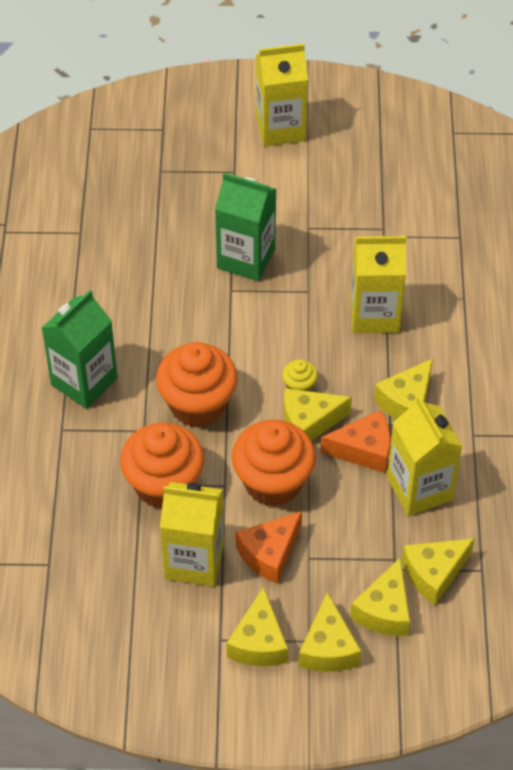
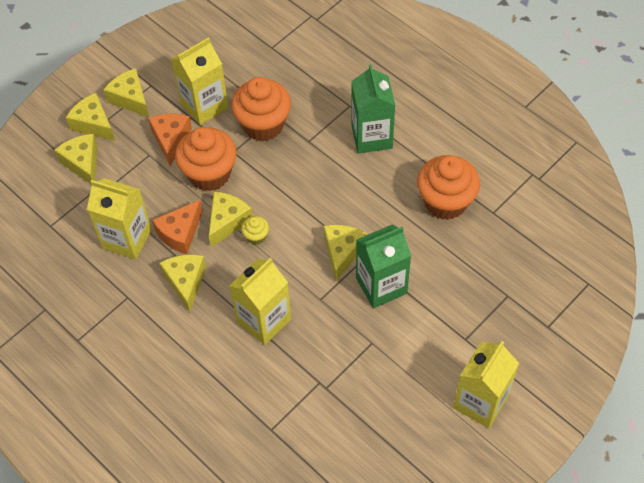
camera: 135 degrees right, 5 degrees up
(198, 405) = (298, 178): orange cupcake -> orange cupcake (445, 202)
(434, 574) = (74, 202): yellow cheese -> yellow cheese (342, 252)

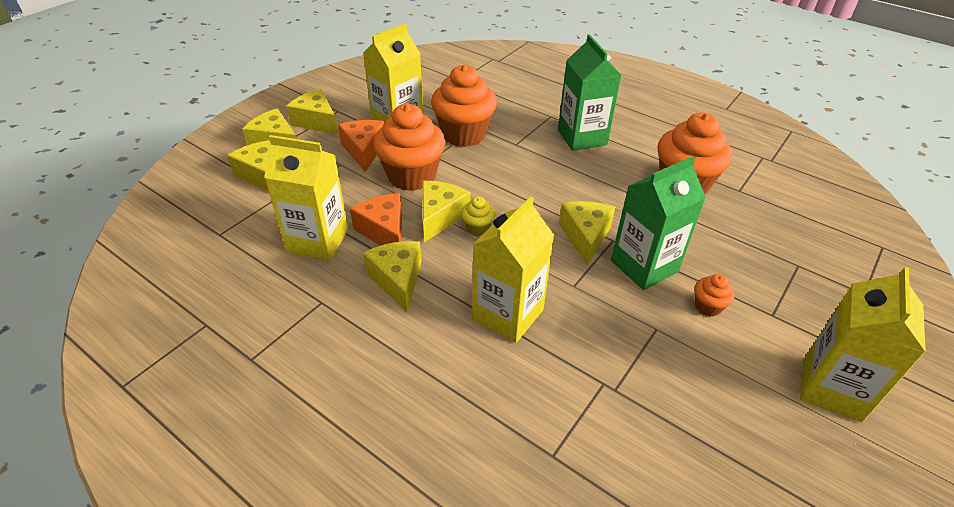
camera: 10 degrees left, 15 degrees down
(180, 233) = (384, 231): orange cheese -> orange cheese turned 120 degrees clockwise
(418, 327) = (707, 306): none -> orange cupcake

